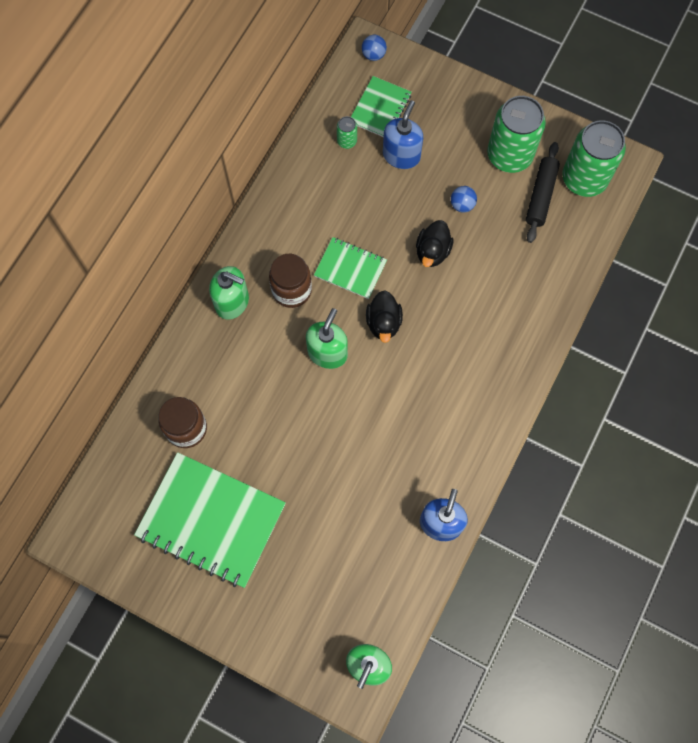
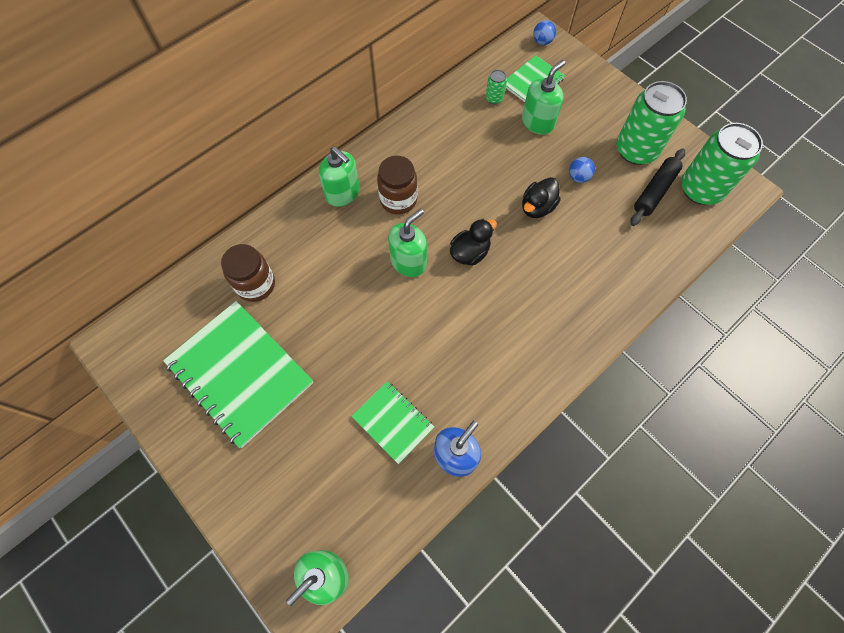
camera: 20 degrees right, 5 degrees down
(350, 269) = (457, 198): green notebook -> green notebook (393, 422)
(383, 323) = (470, 253): black duck -> black duck turned 150 degrees counterclockwise
(401, 155) = (538, 122): blue soap dispenser -> green soap dispenser

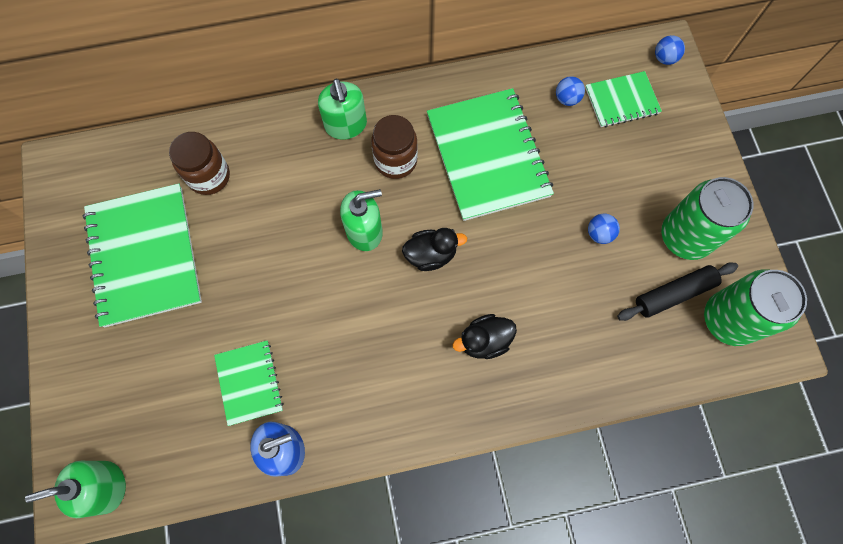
camera: 30 degrees right, 5 degrees up
(464, 163) = (488, 156): none -> green notebook
(494, 98) = (567, 99): green can -> blue ball
(537, 207) = (532, 243): black duck -> black duck (484, 341)
(538, 122) = (596, 150): green soap dispenser -> none

